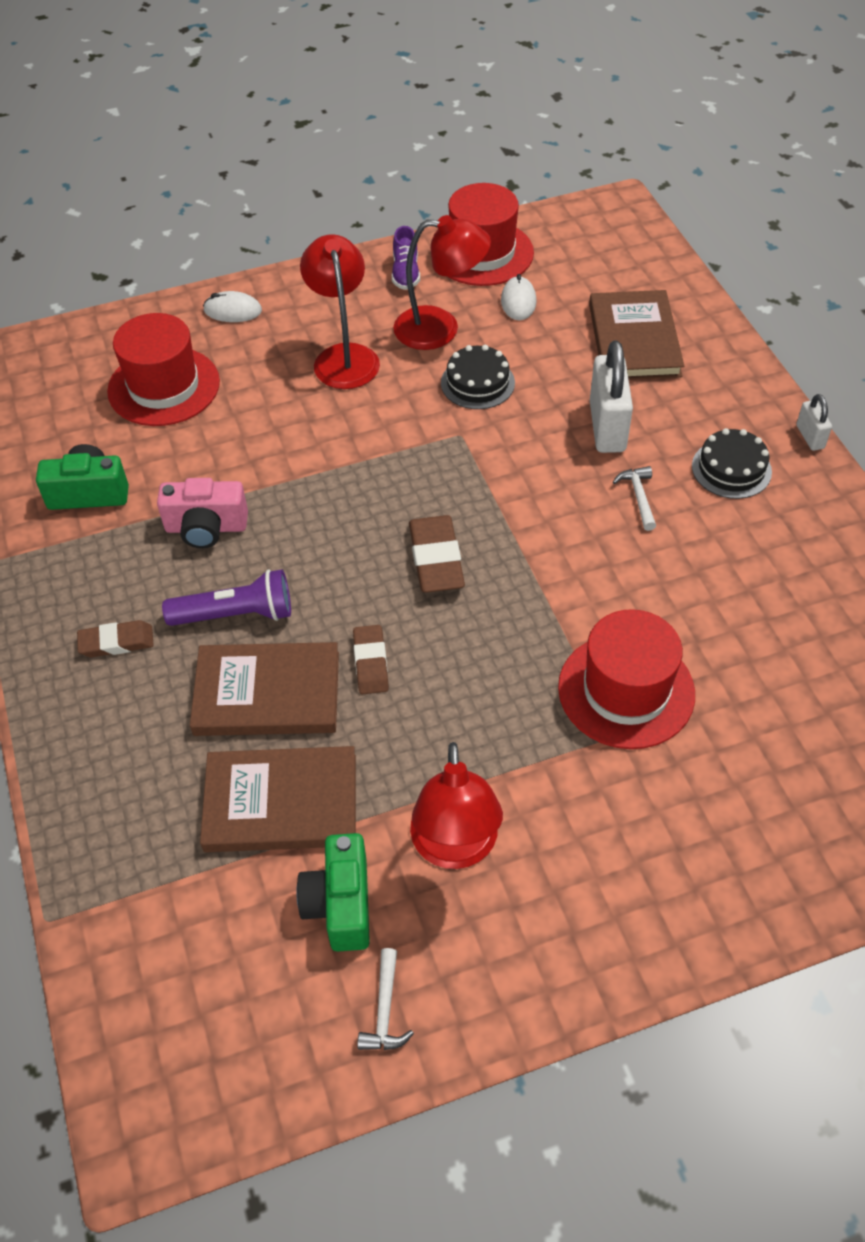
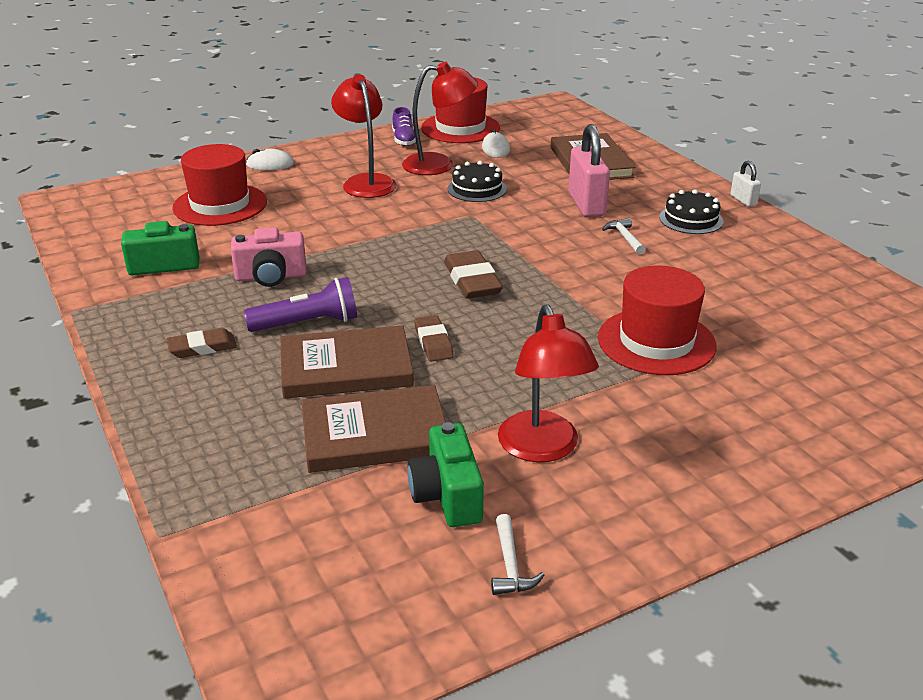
camera: 10 degrees left, 20 degrees down
(607, 427) = (586, 204): white padlock -> pink padlock

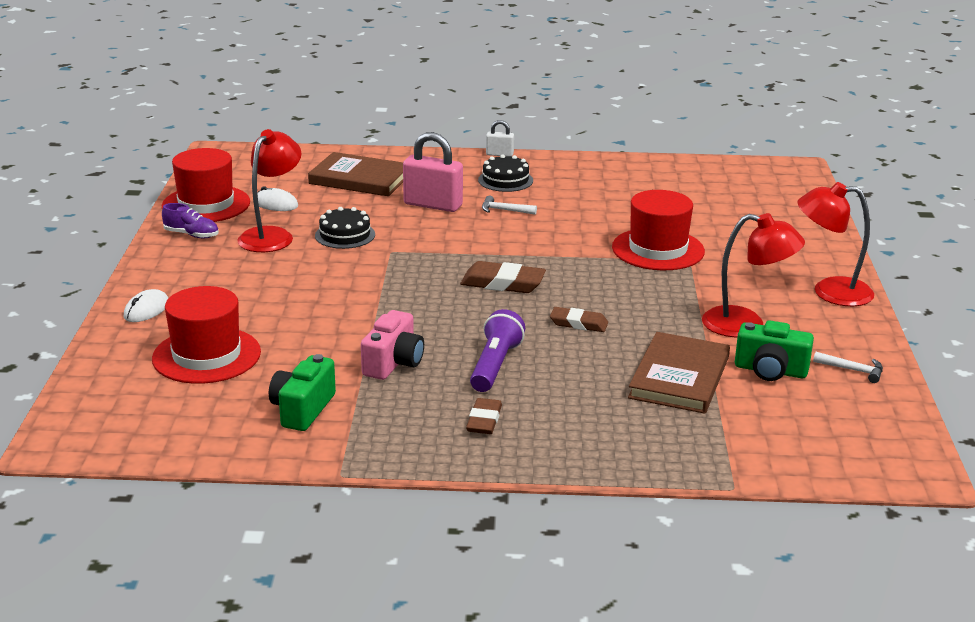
camera: 60 degrees left, 5 degrees down
(346, 368) = (580, 366): brown book -> none
(366, 182) = (260, 275): red lamp -> red lamp (830, 292)

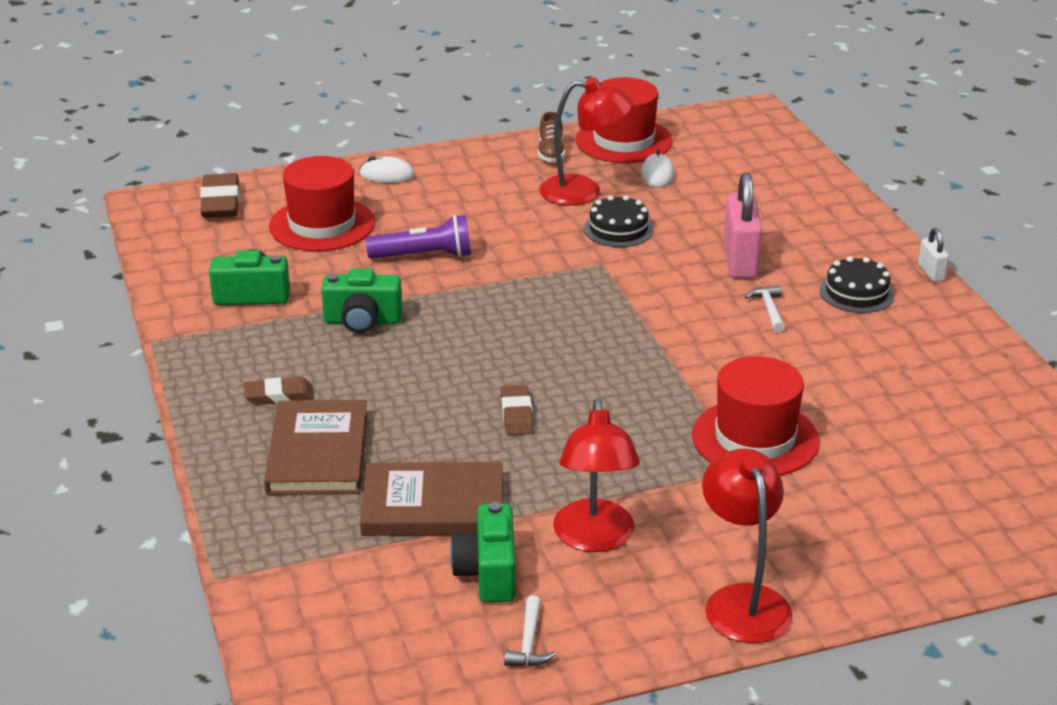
camera: 70 degrees right, 5 degrees up
(191, 235) = (551, 153): purple shoe -> brown shoe
(360, 179) = (766, 203): brown book -> brown book (317, 453)
(393, 363) = (362, 321): pink camera -> green camera
(495, 365) = (390, 379): purple flashlight -> purple flashlight (424, 256)
(502, 283) = (578, 347): brown eraser -> brown eraser (220, 202)

